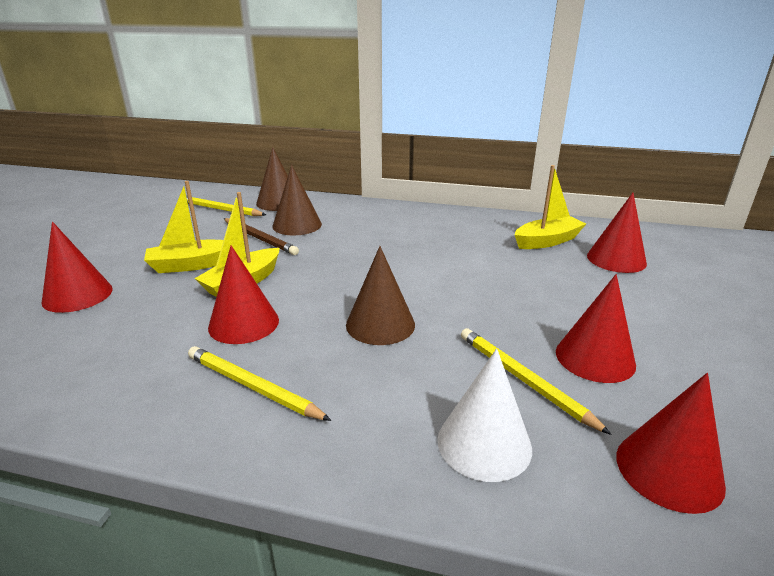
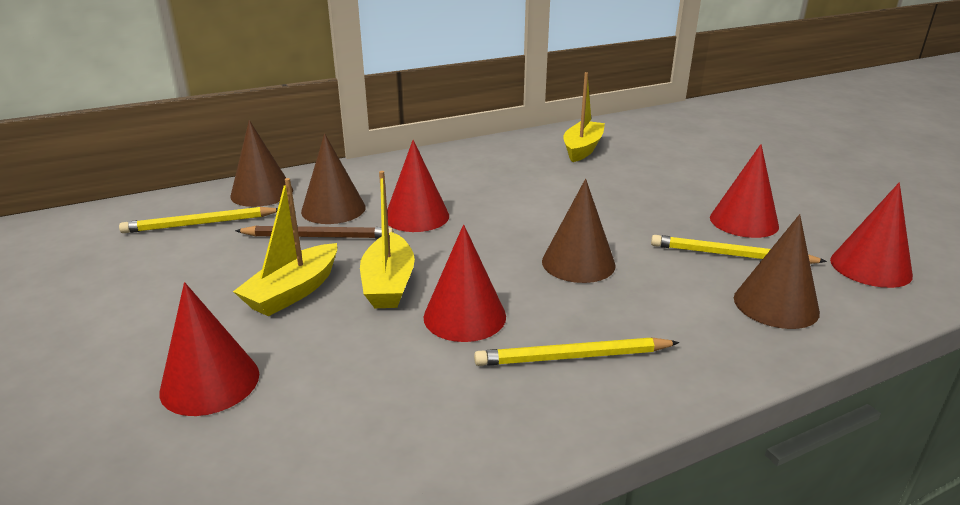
camera: 40 degrees left, 0 degrees up
(484, 443) = (775, 304): white cone -> brown cone
(616, 259) = (649, 147): red cone -> red cone (417, 216)

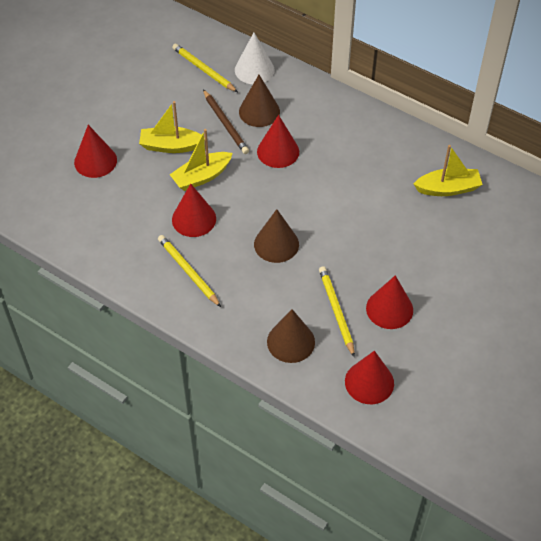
camera: 60 degrees right, 25 degrees up
(262, 193) = (254, 70): brown cone -> white cone

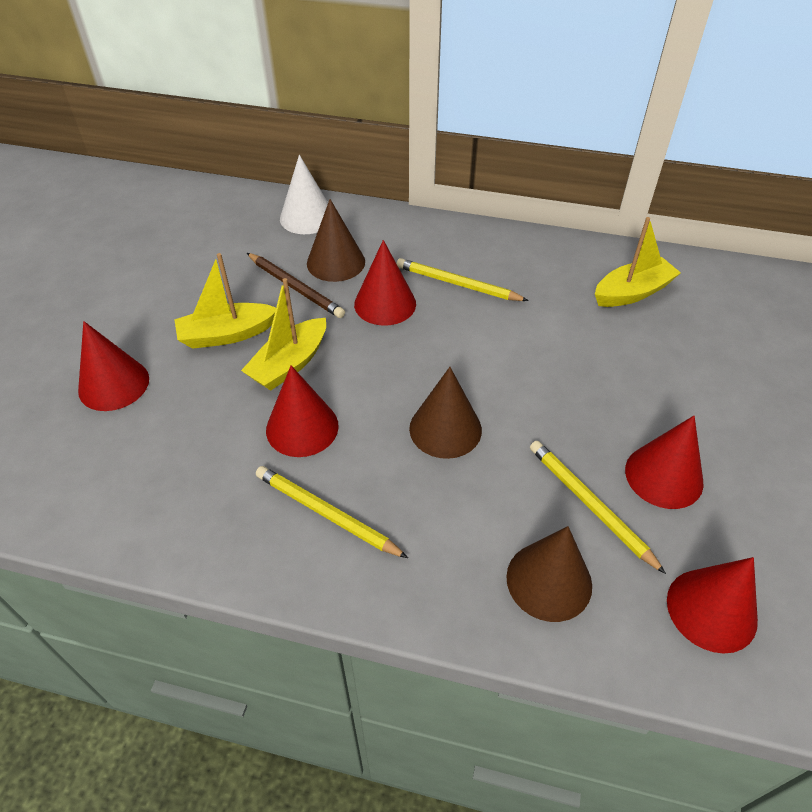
camera: 20 degrees left, 5 degrees down
(204, 70) = (238, 232): yellow pencil -> yellow pencil (458, 284)

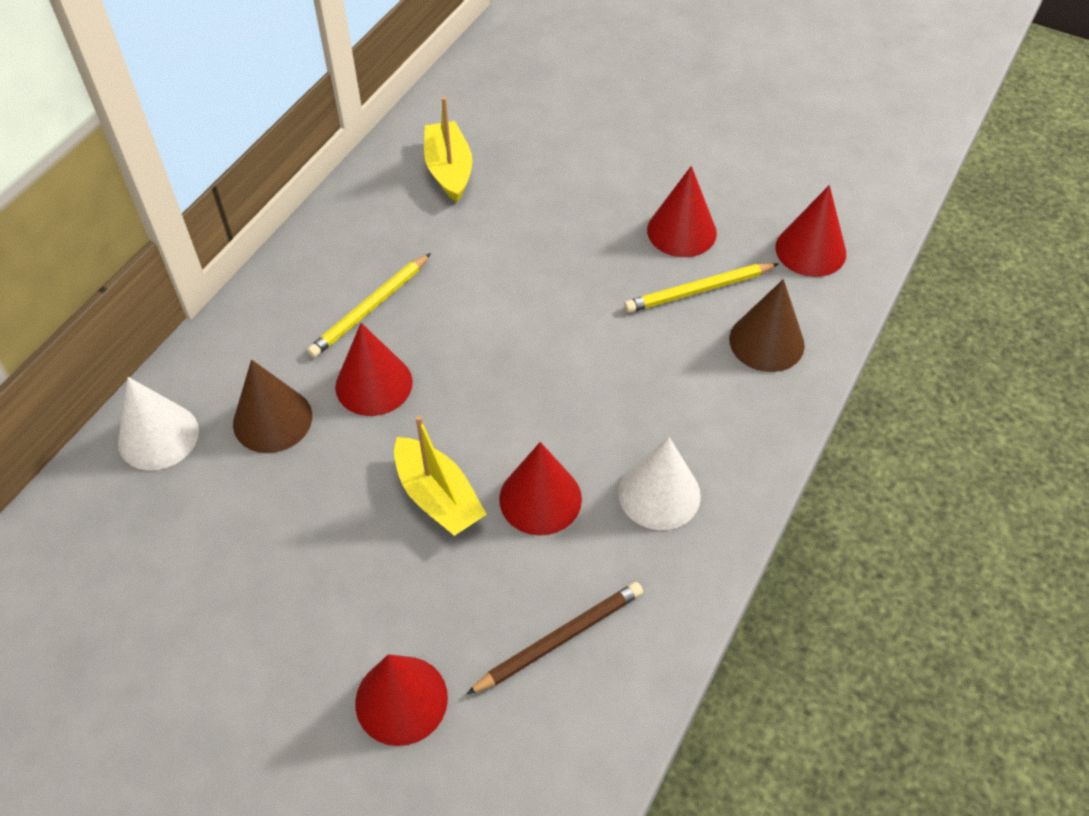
camera: 75 degrees left, 5 degrees up
(227, 334) = (359, 559): yellow boat -> none
(295, 287) = (302, 472): brown pencil -> brown pencil (559, 639)
(327, 513) = (659, 493): yellow pencil -> white cone
(445, 429) = (581, 372): brown cone -> none

